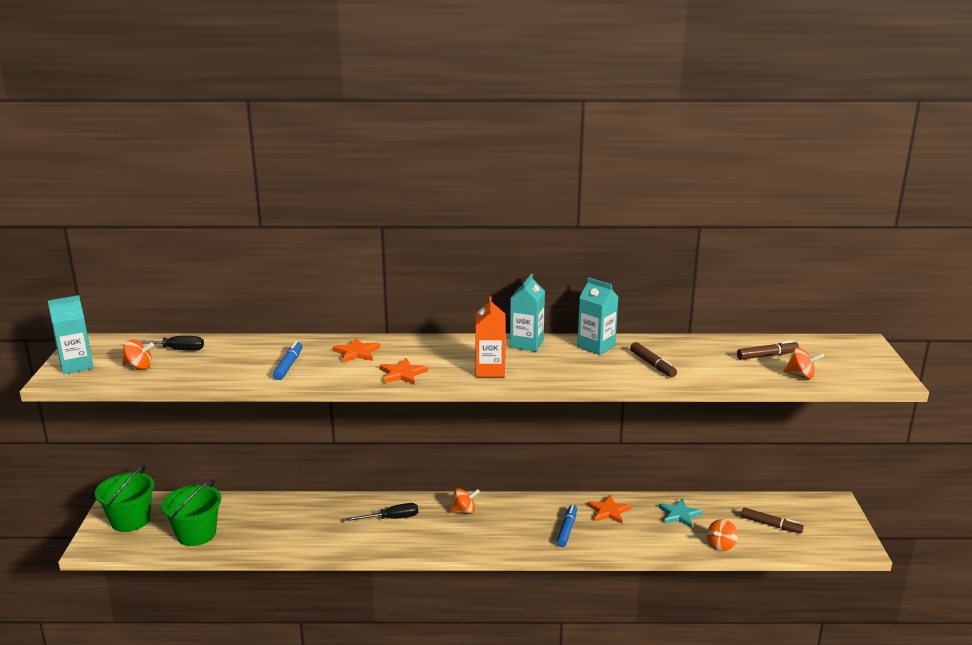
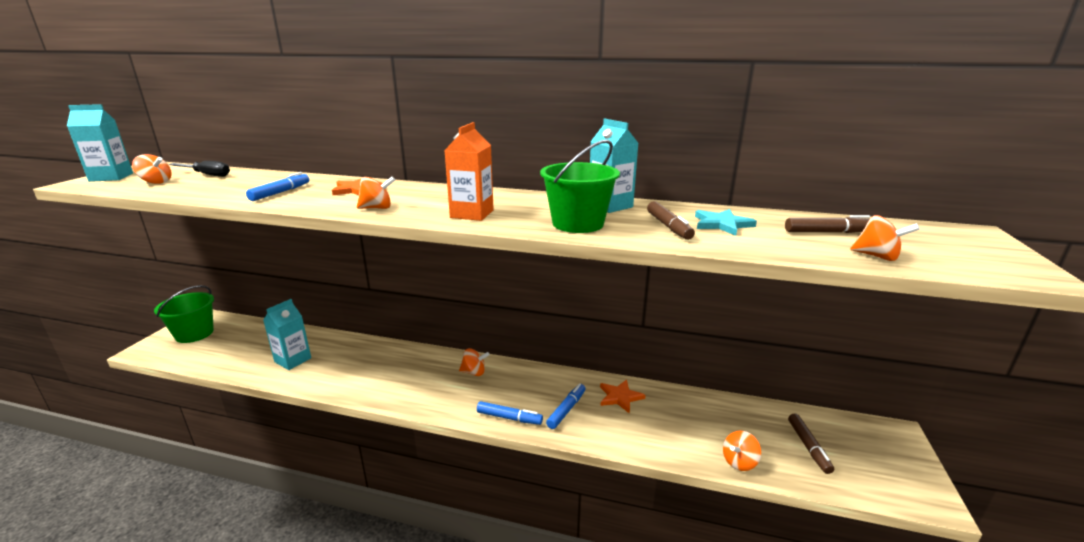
camera: 15 degrees right, 0 degrees up
(196, 534) = (231, 354): green bucket -> green bucket (578, 223)
(392, 518) = (403, 368): black screwdriver -> none
(402, 374) = (377, 208): orange star -> orange spinning top
(520, 545) = (509, 418): none -> blue marker
(526, 344) = (534, 197): turquoise carton -> turquoise carton (293, 360)
(679, 515) = (698, 414): turquoise star -> turquoise star (722, 224)
(771, 525) = (808, 447): brown marker -> brown marker turned 45 degrees clockwise

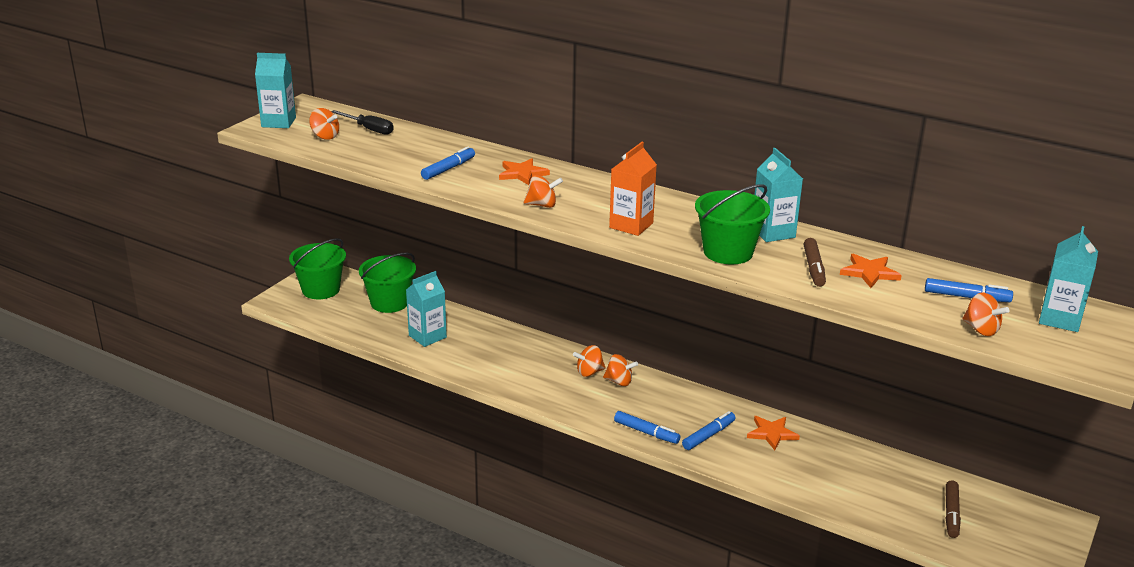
camera: 15 degrees right, 5 degrees up
(259, 335) = (389, 302): none -> green bucket
(722, 224) = (869, 272): turquoise star -> orange star
(739, 462) = (867, 512): orange spinning top -> orange spinning top (589, 372)
(827, 232) = (966, 297): brown marker -> blue marker
(928, 239) = (1060, 319): none -> turquoise carton

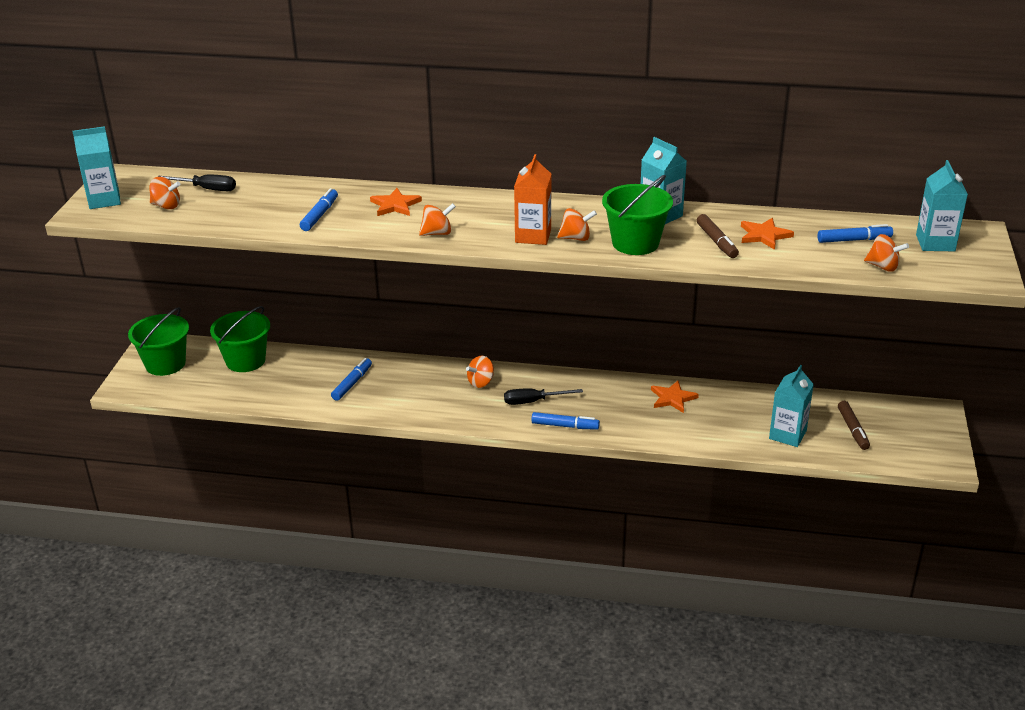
camera: 20 degrees left, 5 degrees up
(427, 336) = (305, 385): turquoise carton -> turquoise carton (787, 435)
(619, 381) = (513, 384): orange spinning top -> orange spinning top (576, 238)
(629, 402) = (533, 401): none -> black screwdriver
(708, 435) = (620, 414): blue marker -> blue marker (352, 383)

